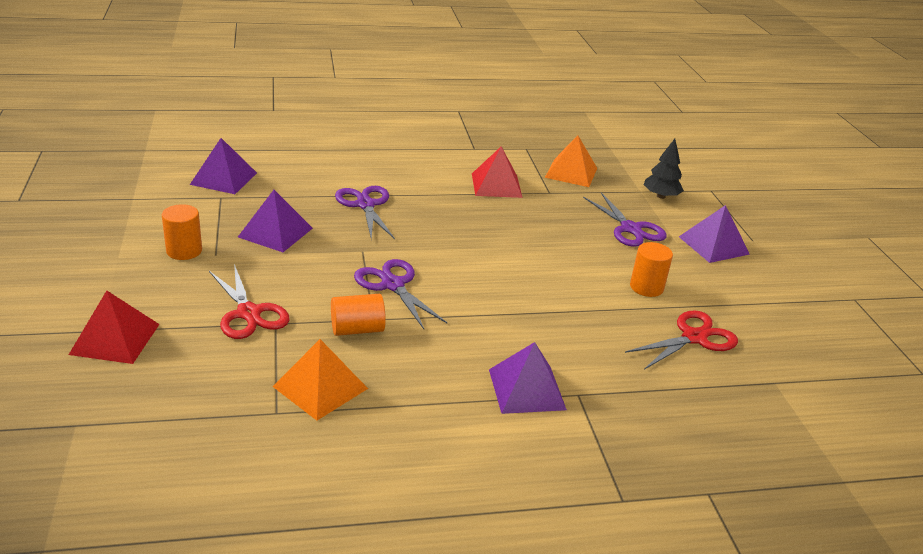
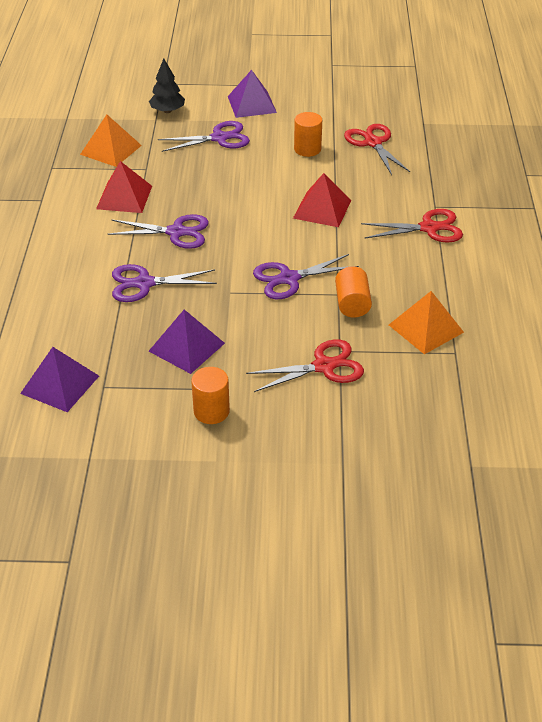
camera: 75 degrees left, 10 degrees up
(115, 339) = (356, 451): red pyramid -> red pyramid (322, 209)
(451, 215) = (176, 232): none -> purple scissors
(526, 389) = (429, 228): purple pyramid -> red scissors

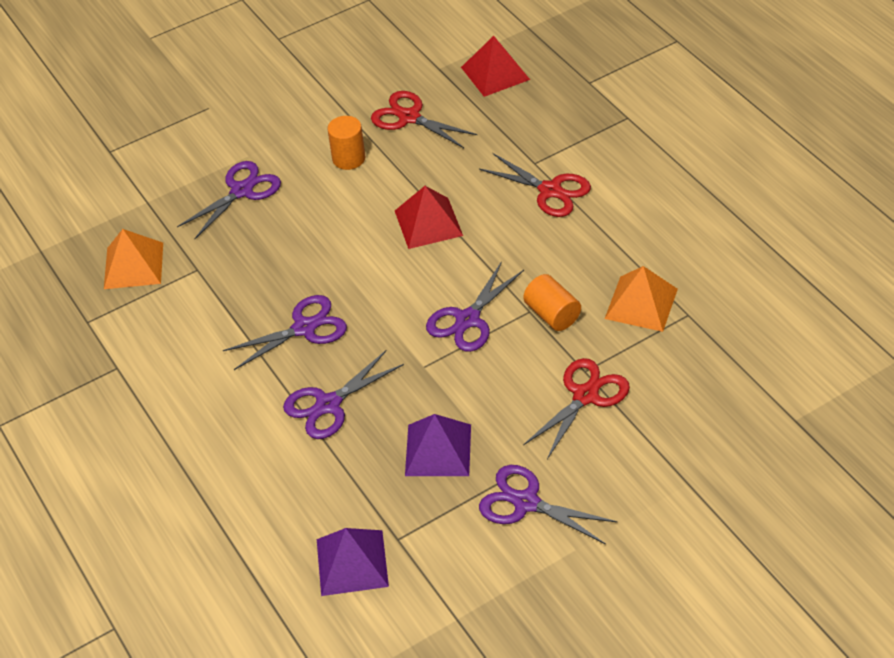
camera: 30 degrees left, 5 degrees up
(124, 197) = (207, 316): red pyramid -> red pyramid (495, 73)
(167, 111) = (150, 184): black tree -> none
(211, 411) = (525, 502): orange cylinder -> purple scissors
(252, 104) = (237, 130): purple pyramid -> none
(429, 228) = (550, 191): red scissors -> red scissors turned 75 degrees clockwise

